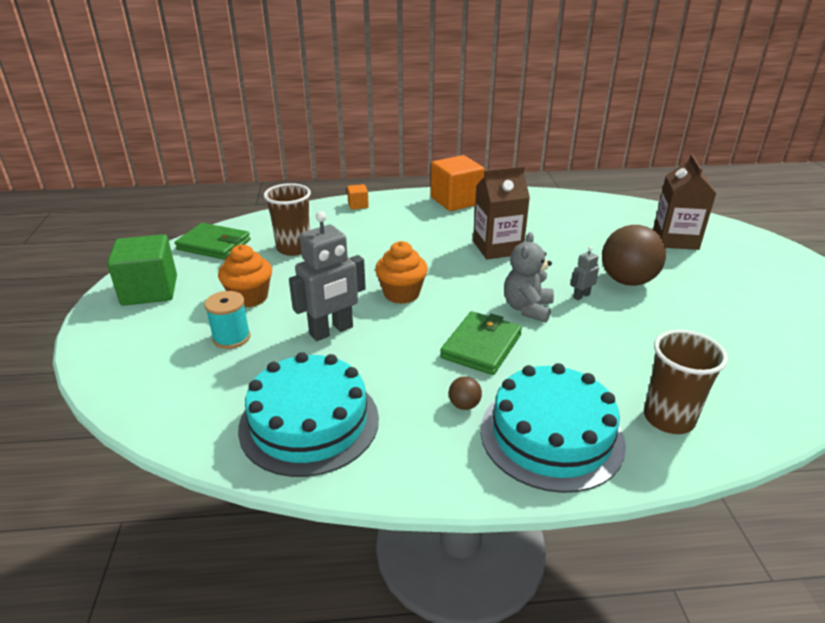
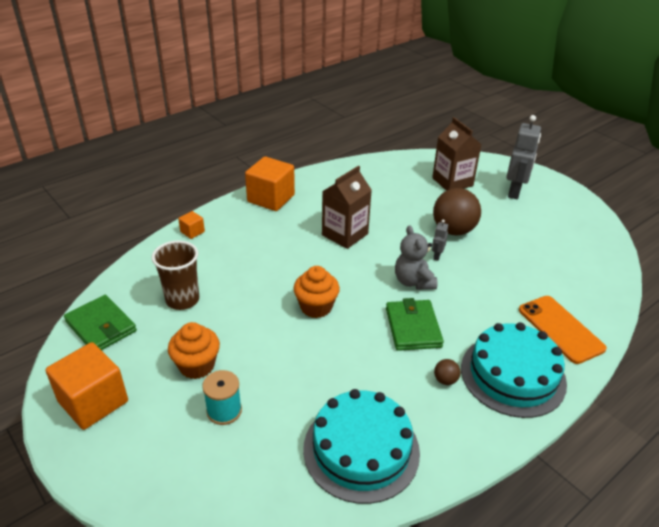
camera: 35 degrees left, 5 degrees up
(149, 290) = (93, 402): green cube -> orange cube
(214, 245) = (101, 326): green wallet -> green wallet turned 60 degrees clockwise
(331, 331) = (298, 365): grey robot -> grey robot (515, 191)
(668, 418) = (560, 329): brown cup -> orange phone

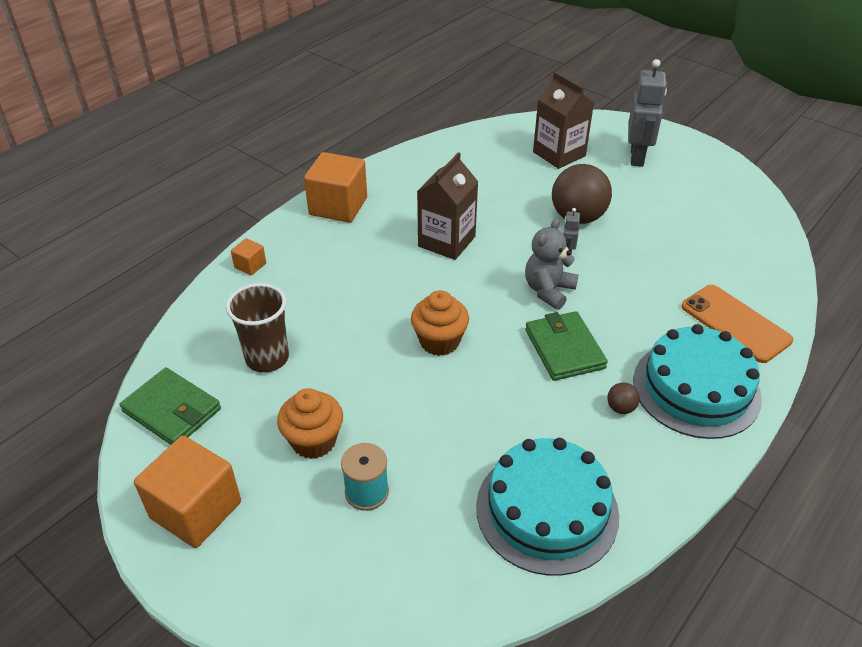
camera: 10 degrees left, 5 degrees up
(413, 282) = (548, 290): grey teddy bear -> grey teddy bear turned 60 degrees clockwise

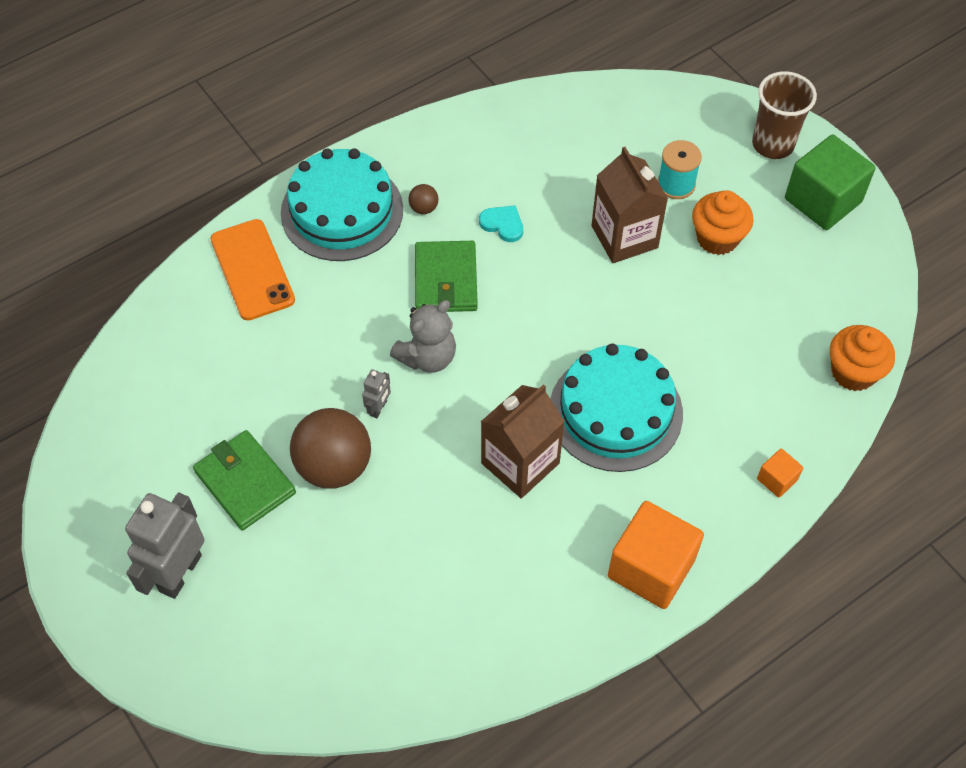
camera: 165 degrees left, 15 degrees up
(172, 410) = (854, 298): green wallet -> green wallet (245, 482)
(196, 510) = (822, 200): orange cube -> green cube
(267, 358) = (758, 337): brown cup -> brown cup (773, 144)
(439, 341) = (572, 317): orange cupcake -> orange cupcake (853, 372)
(536, 409) = (502, 224): none -> turquoise heart
(547, 510) = (530, 140): turquoise cake -> turquoise cake (615, 411)
(559, 154) = (291, 610): brown carton -> brown carton (624, 237)

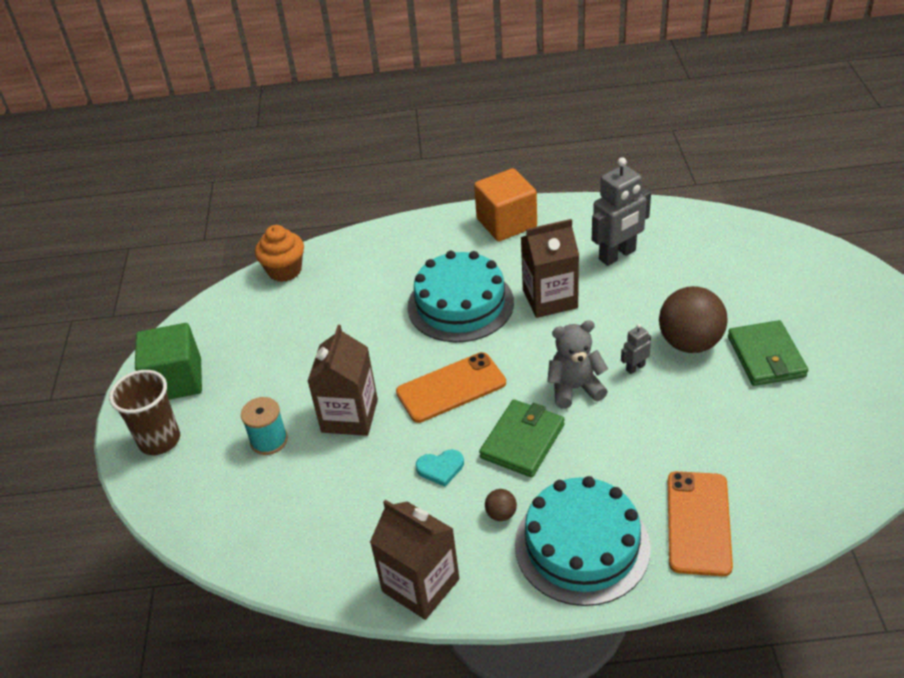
camera: 145 degrees left, 15 degrees down
(179, 573) = (835, 319): grey robot -> grey robot (617, 255)
(452, 131) = (420, 585): none -> brown carton
(502, 224) = (440, 468): turquoise heart -> turquoise heart turned 75 degrees counterclockwise
(551, 306) = (451, 387): none -> orange phone
(717, 238) = (281, 385): orange cupcake -> none
(777, 479) = (391, 236): orange cube -> none

